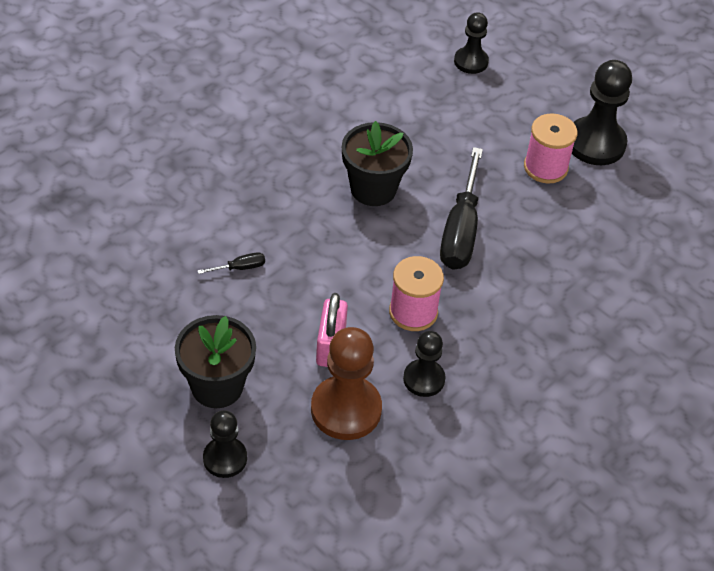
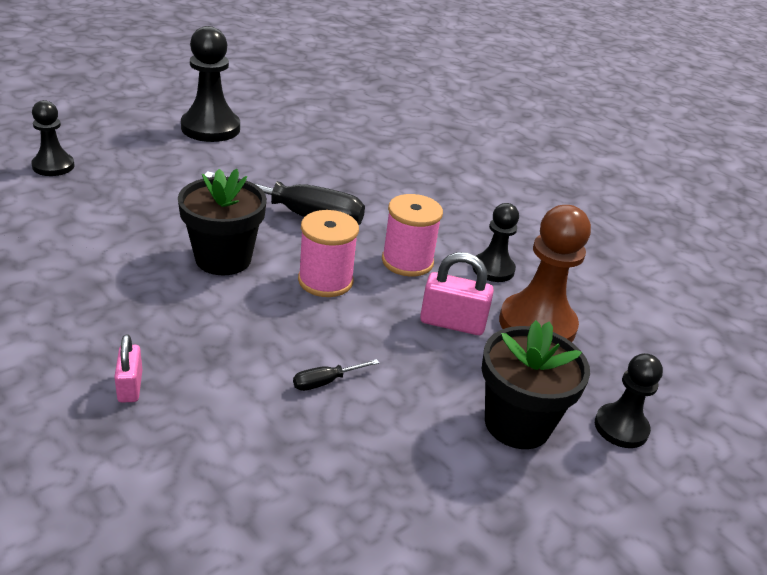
camera: 85 degrees left, 15 degrees down
(214, 167) = (130, 386): none -> pink padlock
(239, 268) = (326, 382): black screwdriver -> black screwdriver turned 105 degrees counterclockwise
(545, 167) = (231, 156): pink spool -> pink spool (325, 281)

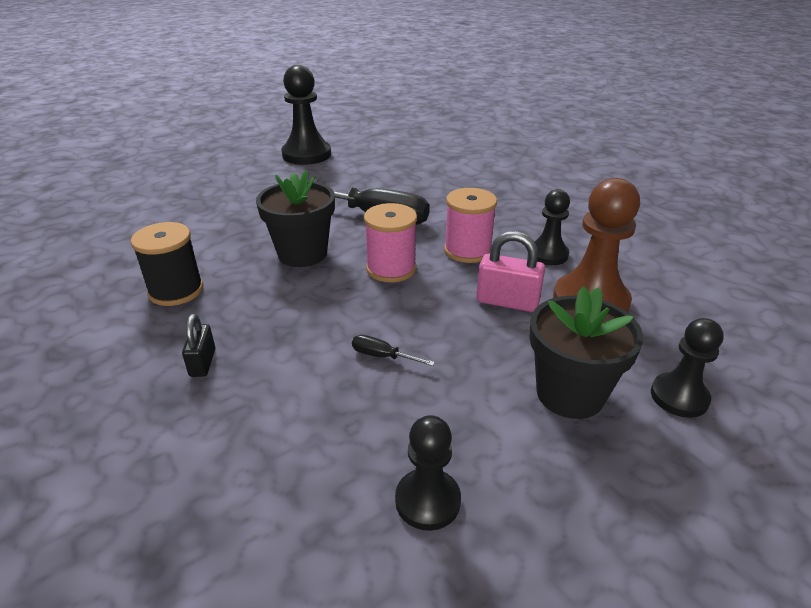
camera: 10 degrees right, 0 degrees up
(53, 166) = (173, 188): black pawn -> black pawn (427, 500)
(83, 300) = (176, 291): none -> black spool
(130, 386) = (202, 363): pink padlock -> black padlock
(326, 382) = (383, 356): black screwdriver -> black screwdriver turned 45 degrees clockwise

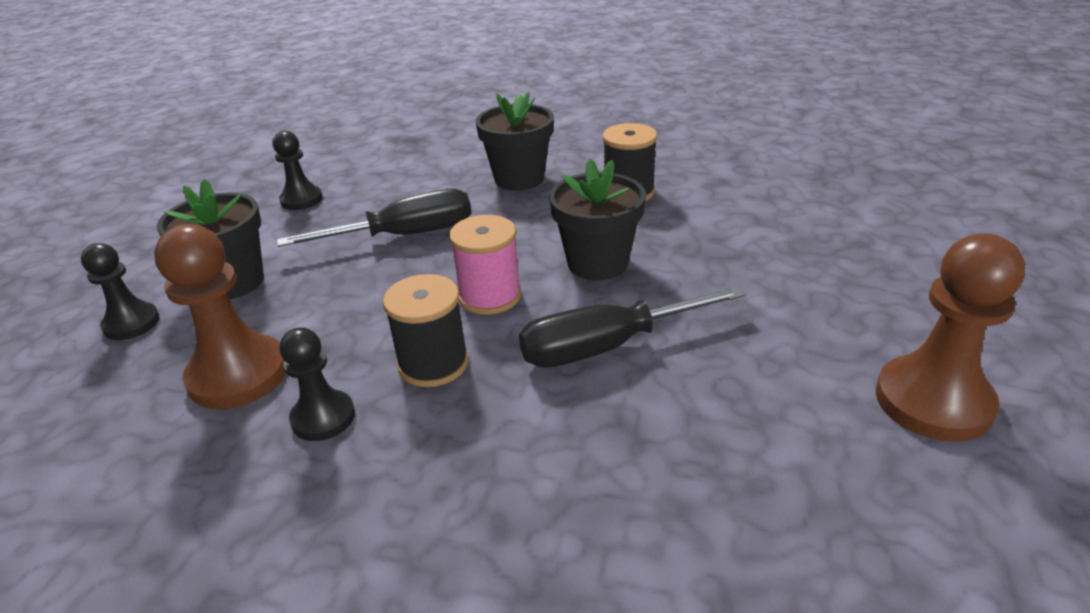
camera: 140 degrees right, 0 degrees up
(202, 363) = (519, 179): black padlock -> black flower pot
(306, 155) = (933, 401): black pawn -> brown pawn
(383, 356) = (403, 236): black screwdriver -> black screwdriver, size x2.41
(467, 250) = (433, 364): pink spool -> black spool
(507, 302) = (334, 326): pink padlock -> none

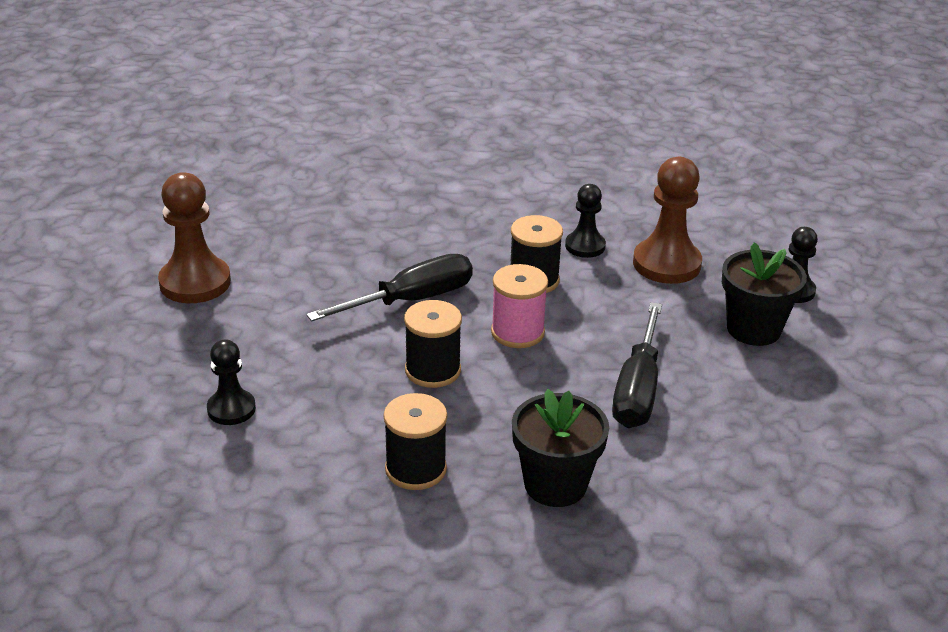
camera: 165 degrees right, 0 degrees up
(301, 200) = (795, 432): black pawn -> black pawn (231, 409)
(403, 236) = (637, 389): black screwdriver -> black screwdriver turned 45 degrees counterclockwise
(597, 263) = (433, 370): black flower pot -> black spool

